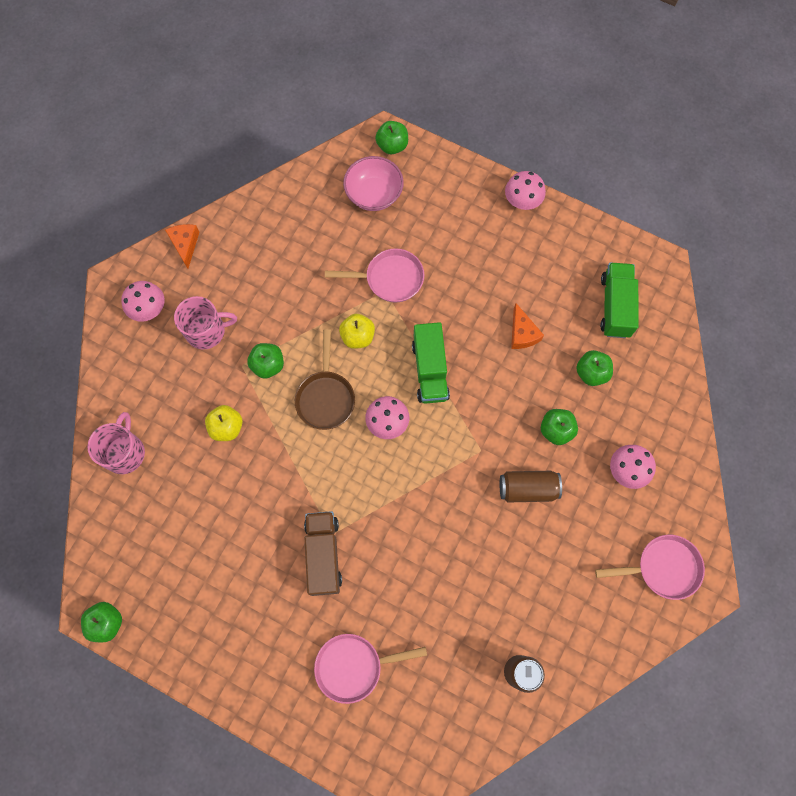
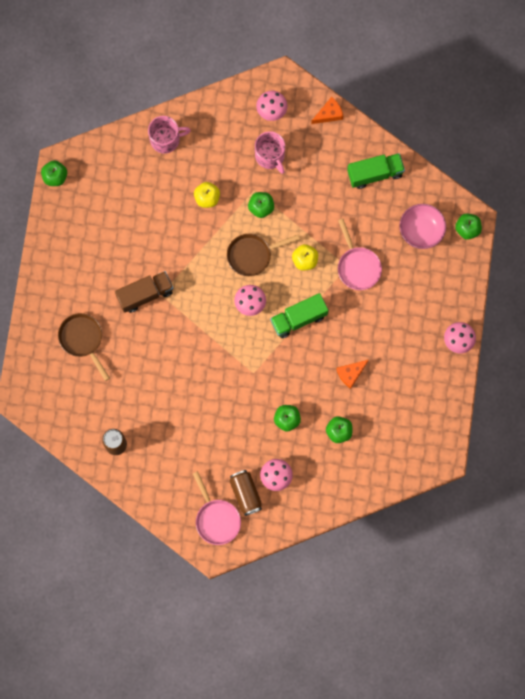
camera: 70 degrees right, 5 degrees up
(354, 666) = (83, 340): pink pan -> brown pan
(527, 489) = (238, 413): brown can -> brown can (245, 494)
(615, 306) = (397, 433): green truck -> green truck (375, 174)

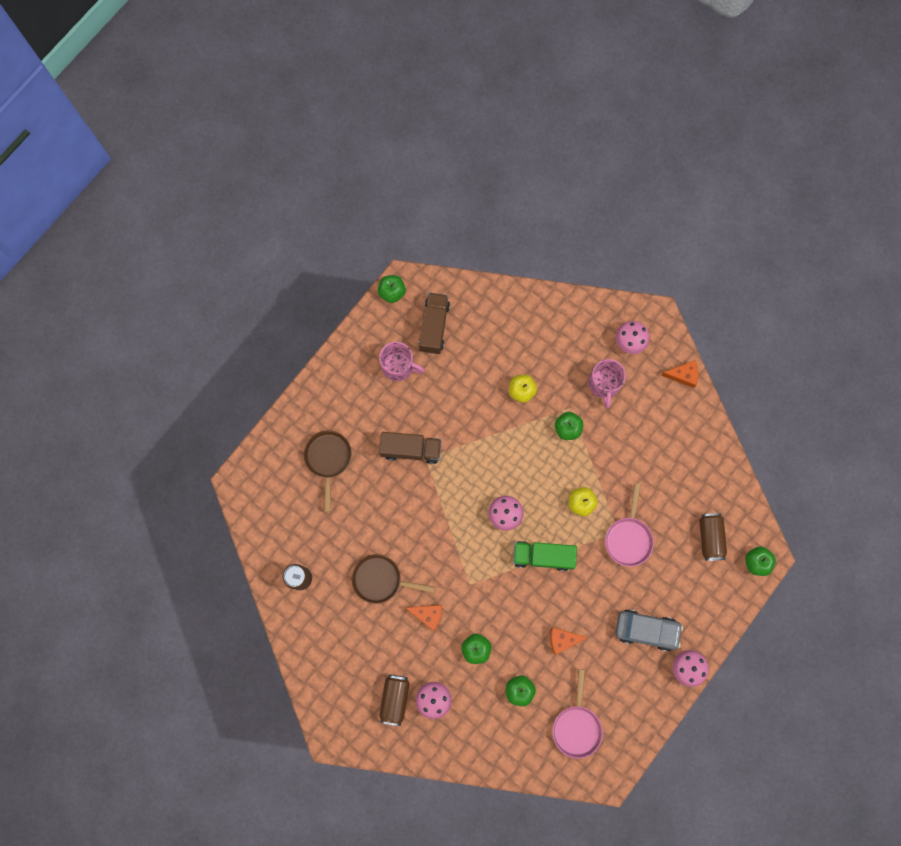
camera: 30 degrees right, 0 degrees up
(106, 186) = (434, 327): none -> brown truck
(166, 139) = (514, 314): pink mug -> pink mug (398, 366)
(216, 519) = (353, 707): pink pan -> pink pan (576, 726)
(234, 415) = (428, 615): none -> orange cheese
(252, 255) = (533, 469): brown pan -> brown pan (381, 580)
(375, 174) = (695, 457): green truck -> none
(411, 329) = (646, 630): none -> grey car
(421, 230) = (710, 538): pink bowl -> brown can

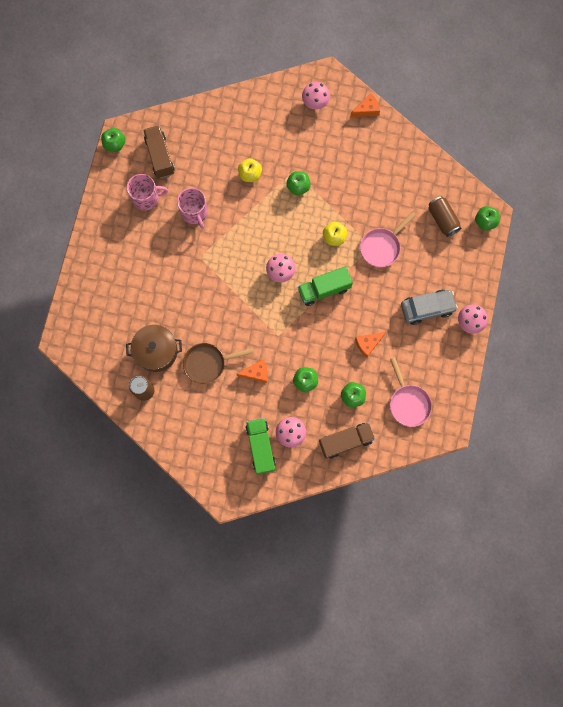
camera: 25 degrees left, 0 degrees up
(328, 459) = (124, 292): brown pan -> none
(332, 541) = (156, 351): none -> brown pot
(395, 699) = (260, 447): brown can -> green truck
(411, 449) = (185, 256): brown truck -> brown truck (345, 441)
(604, 384) = (310, 142): pink mug -> pink mug (194, 212)
(628, 538) = (382, 247): pink pan -> pink pan turned 60 degrees clockwise

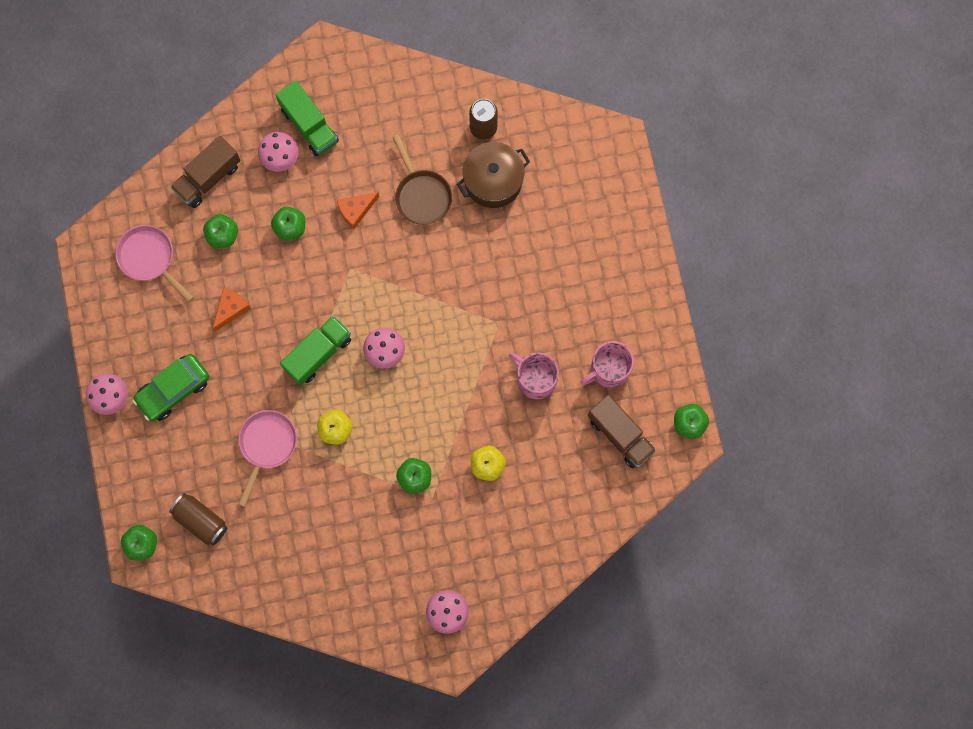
camera: 155 degrees right, 0 degrees up
(208, 363) = (421, 195): brown pan -> brown pan turned 105 degrees clockwise
(367, 109) = (371, 635): orange cheese -> none
(427, 308) = (173, 390): grey car -> green car

